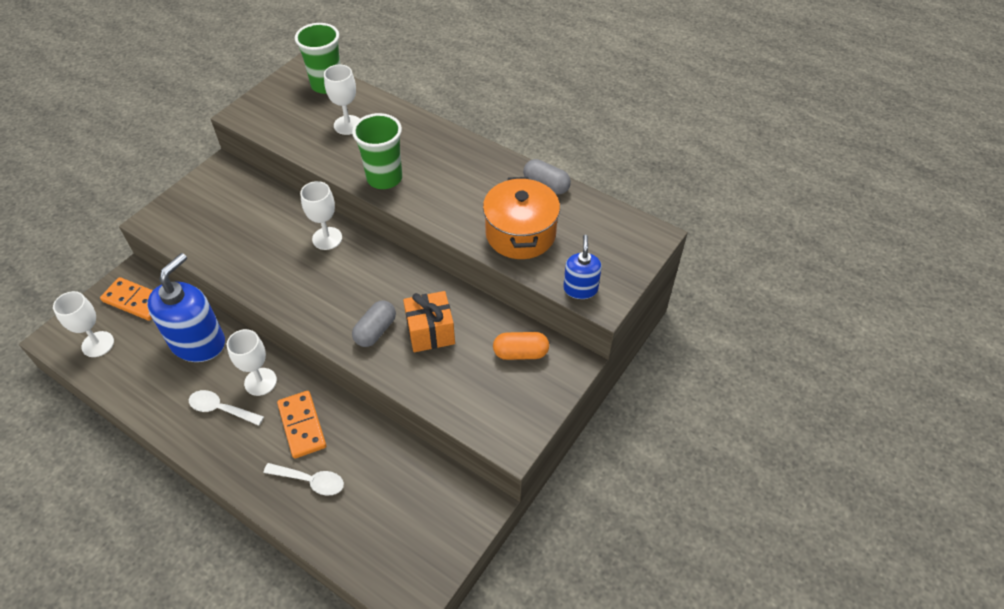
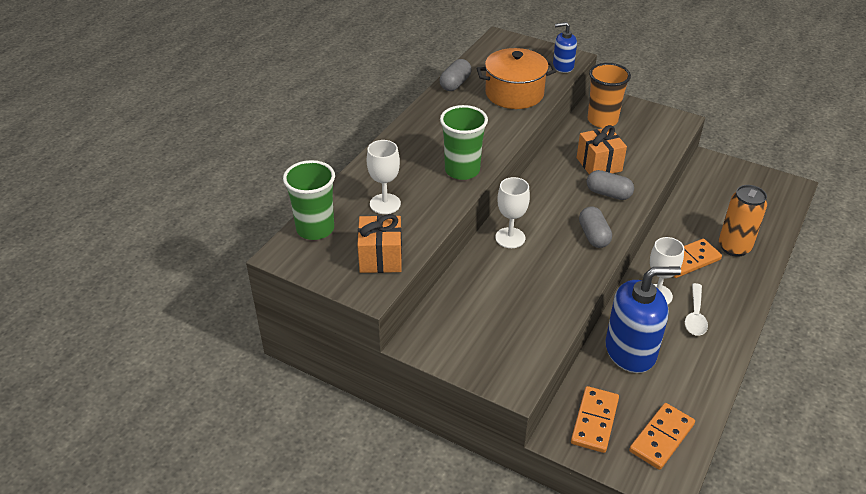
camera: 95 degrees left, 10 degrees down
(98, 344) = (661, 438): white goblet -> orange domino
(198, 342) = (630, 351): blue soap dispenser -> blue soap dispenser turned 150 degrees clockwise
(278, 120) = (381, 257): none -> orange gift
(311, 305) = (593, 236): none -> grey capsule
(311, 481) = (734, 247): white spoon -> orange can
(520, 353) = (602, 120): orange capsule -> orange cup

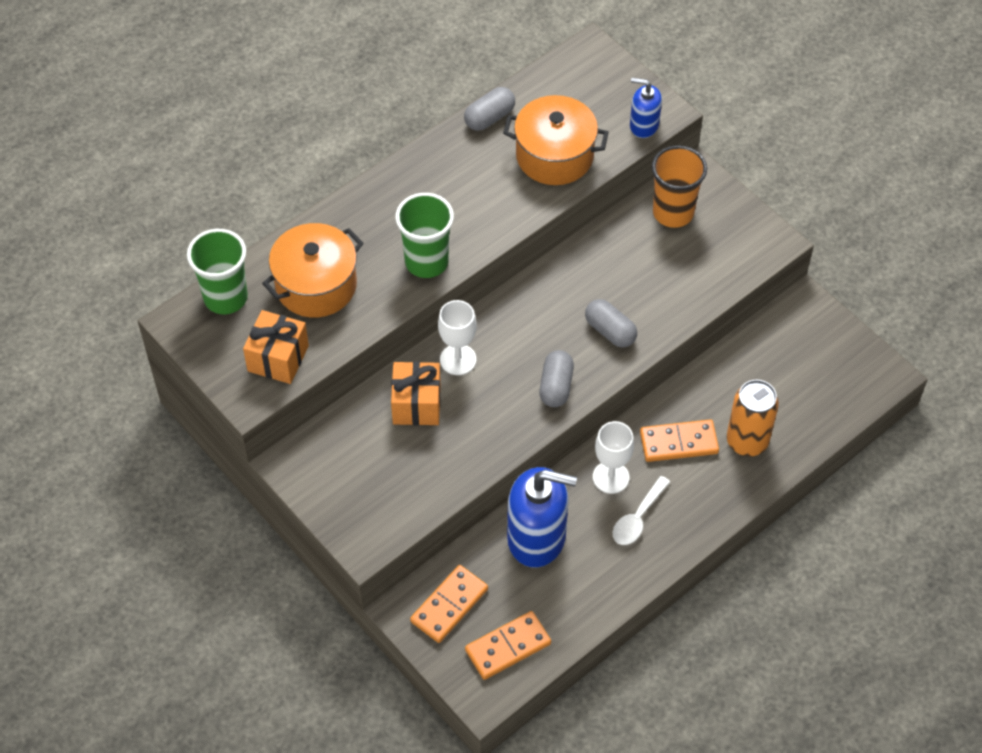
camera: 20 degrees right, 15 degrees up
(385, 204) = (316, 285): white goblet -> orange pot
(599, 164) = (625, 283): orange gift -> orange gift (417, 404)

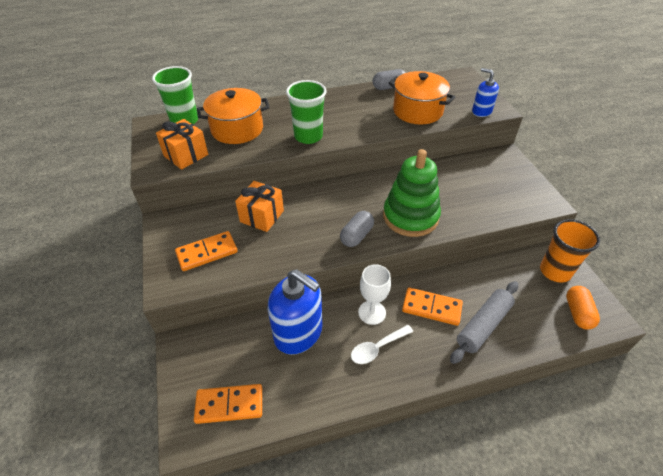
camera: 25 degrees right, 10 degrees down
(449, 605) = (210, 355): orange domino -> orange domino (207, 253)
(458, 359) = (303, 201): white goblet -> none
(610, 331) = (410, 217): grey capsule -> green stacking toy
(673, 212) = (483, 169): orange cup -> orange cup (555, 271)
(747, 442) = (483, 326): orange can -> grey rolling pin
(848, 382) = (578, 313): none -> orange capsule

